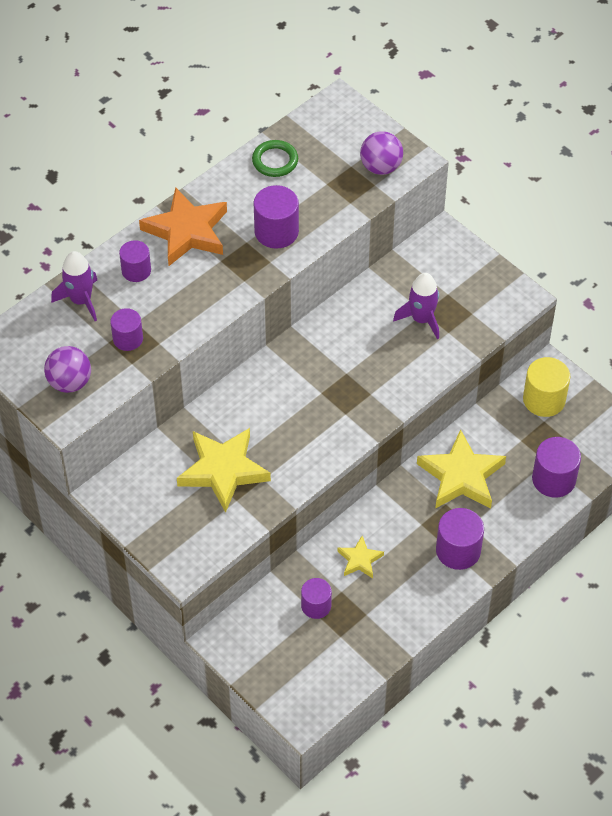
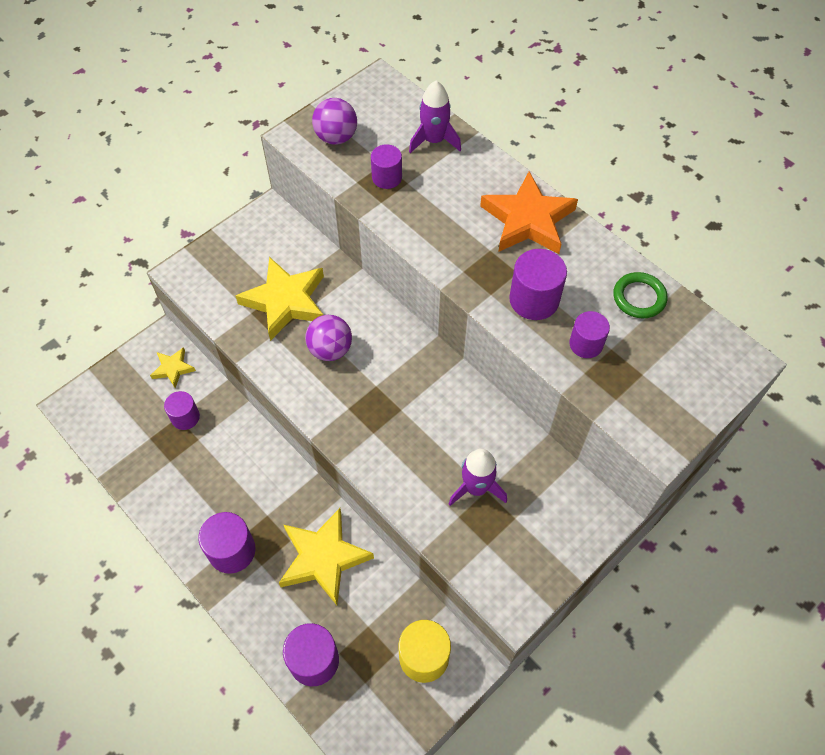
camera: 90 degrees right, 5 degrees up
(136, 270) = (473, 180): purple cylinder -> purple cylinder (586, 344)
(360, 560) = (231, 456): yellow star -> yellow star (173, 368)
(381, 167) = (645, 406): purple ball -> purple ball (330, 349)

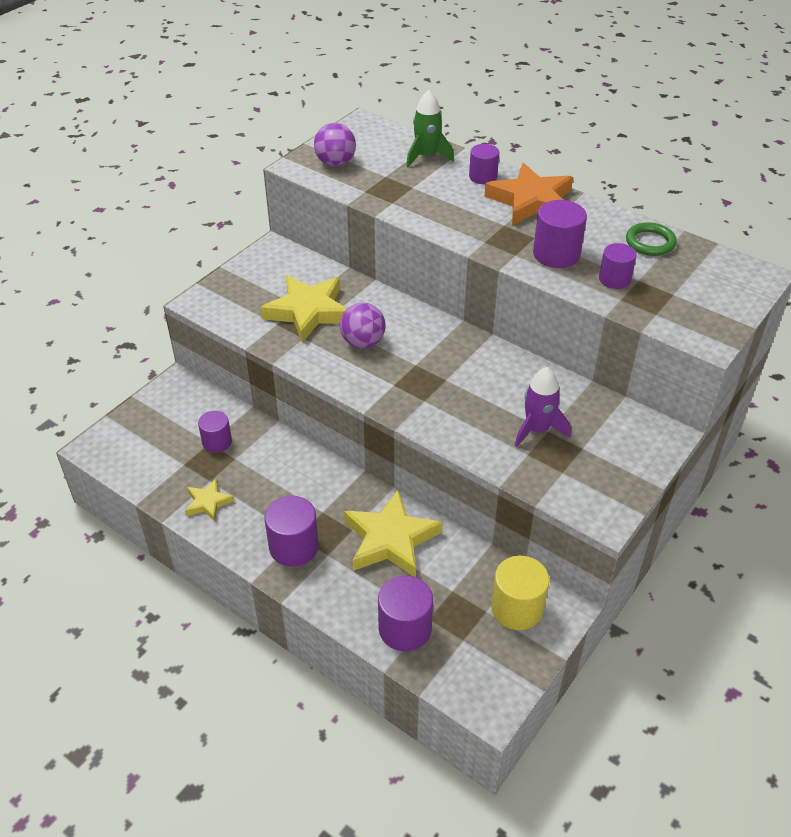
camera: 10 degrees left, 15 degrees down
(173, 368) = (194, 404): yellow star -> yellow star (208, 502)
(387, 177) = (392, 185): purple cylinder -> purple cylinder (483, 177)
(434, 140) = (427, 156): purple rocket -> green rocket

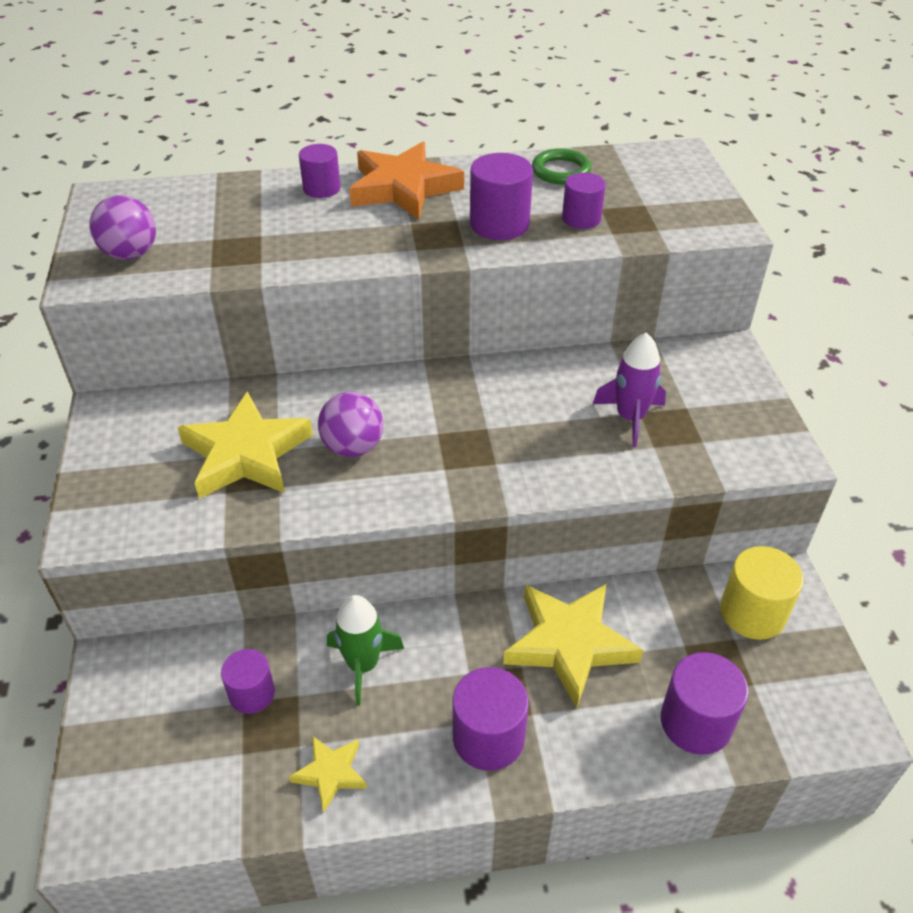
camera: 45 degrees left, 0 degrees up
(427, 156) = (231, 197): green rocket -> green rocket (363, 665)

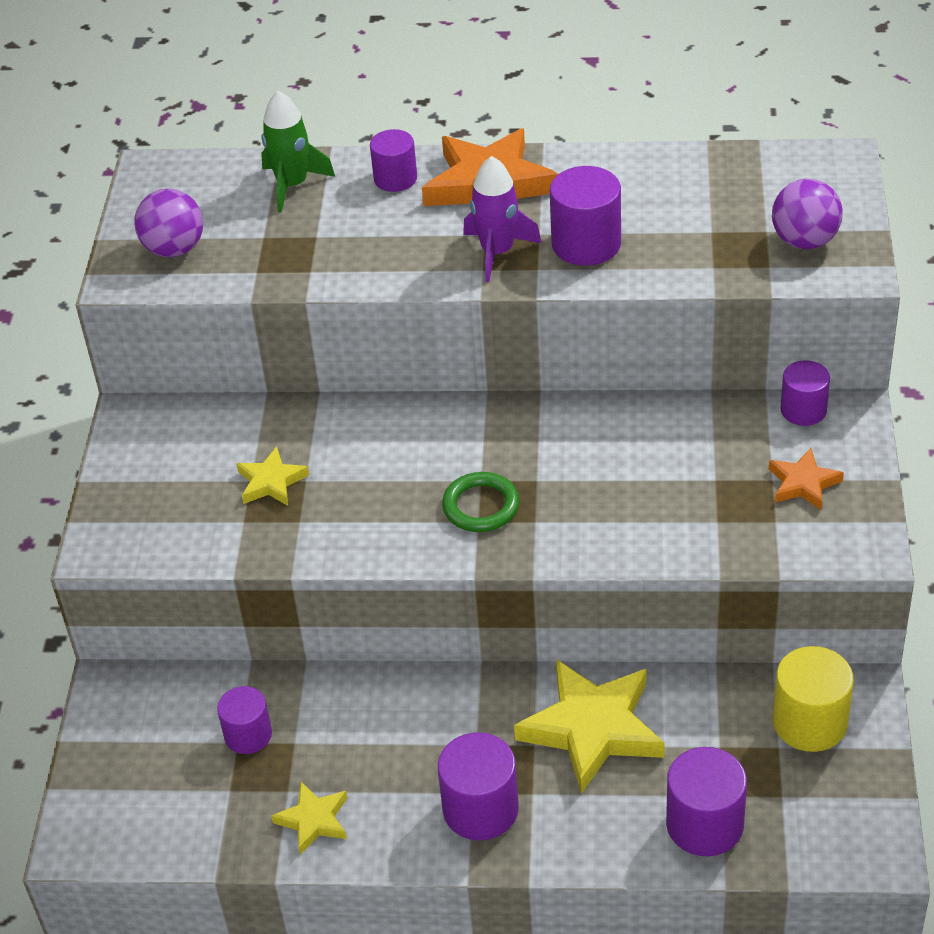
camera: 15 degrees right, 0 degrees up
(246, 454) = (271, 482): yellow star -> yellow star, size x0.51
(353, 447) = (385, 486): purple ball -> purple ball (804, 241)
(363, 665) = (366, 721): green rocket -> green rocket (292, 185)
(561, 171) = (682, 175): green ring -> green ring (481, 506)
(581, 218) = (683, 244): purple cylinder -> purple cylinder (803, 410)
(630, 418) = (702, 485): purple rocket -> purple rocket (497, 252)
(713, 408) = (803, 483): none -> orange star

